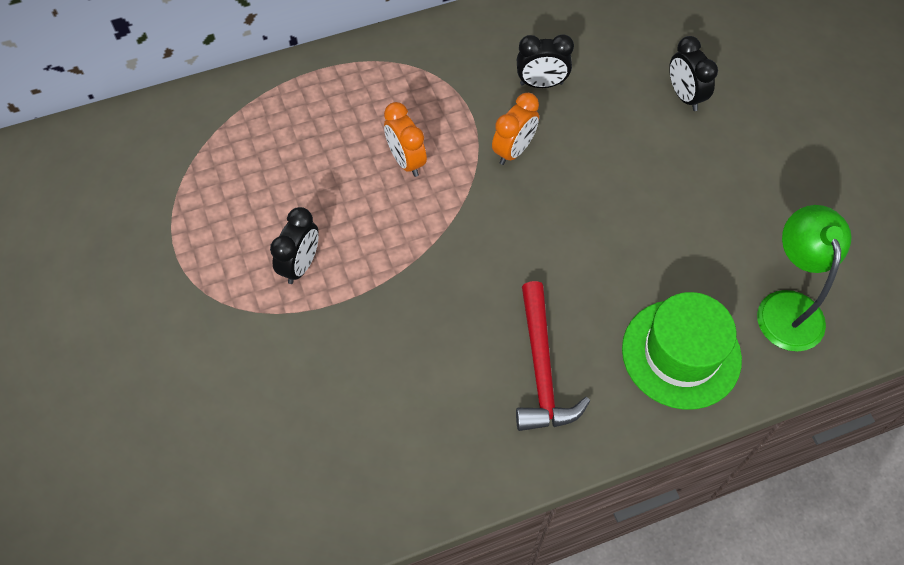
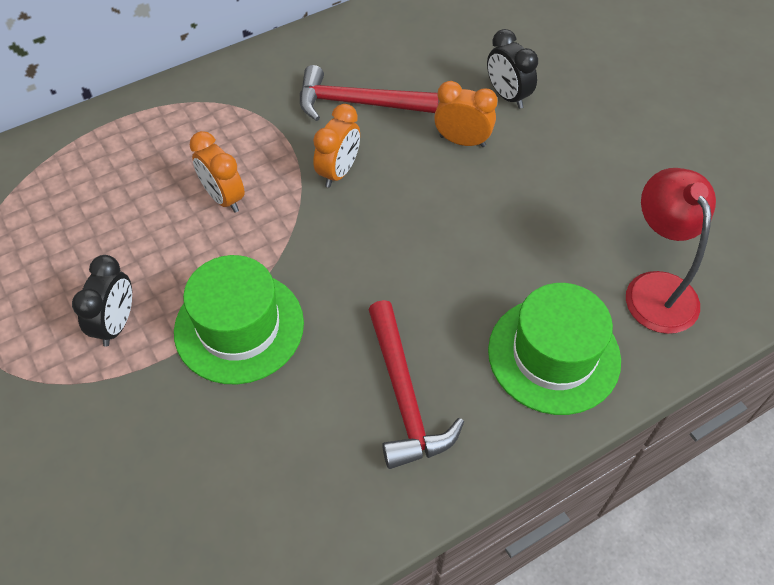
camera: 10 degrees left, 5 degrees down
(406, 284) = (239, 327): none -> green hat
(541, 84) = (358, 103): black clock -> red hammer
(633, 136) = (462, 141): none -> orange clock
(787, 307) = (655, 288): green lamp -> red lamp

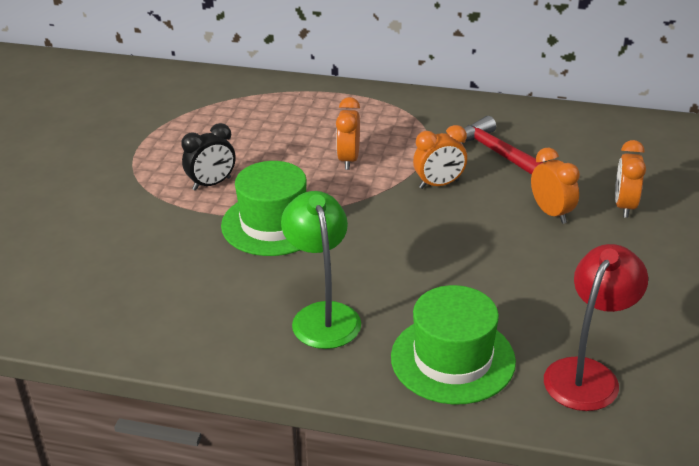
camera: 45 degrees right, 20 degrees down
(404, 396) = (323, 315): red hammer -> green lamp
(507, 96) = (624, 206): black clock -> orange clock

